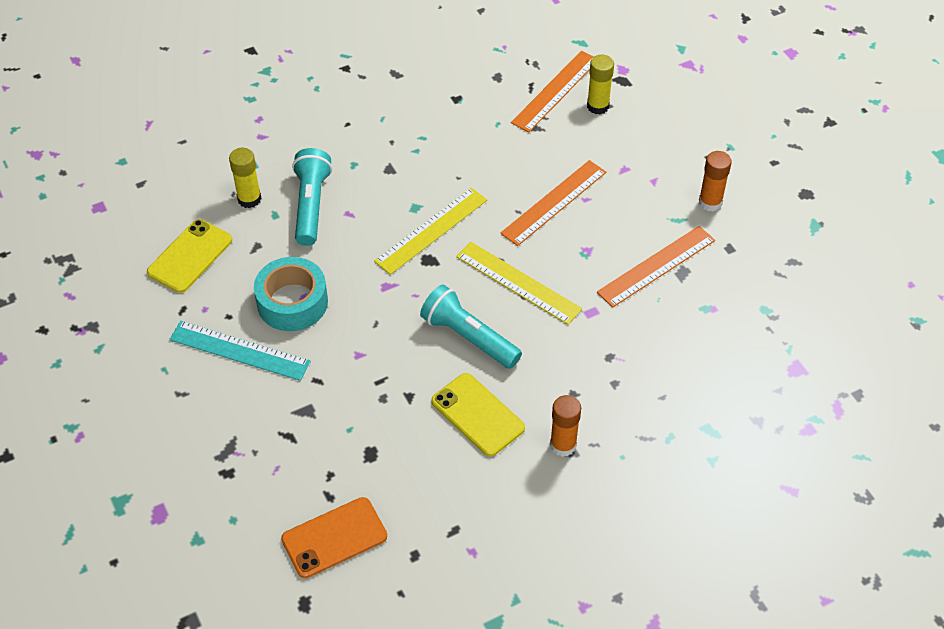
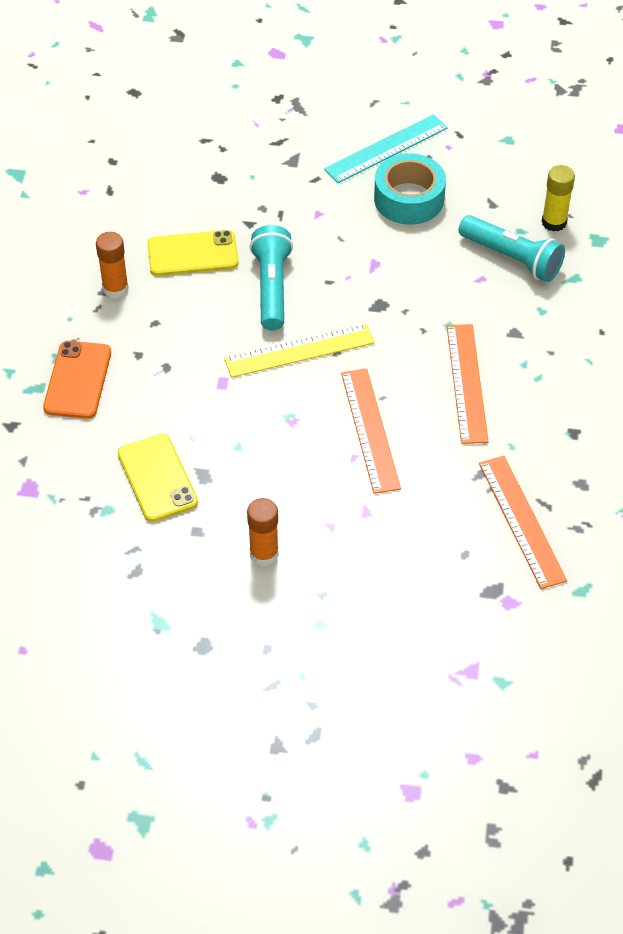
camera: 125 degrees right, 0 degrees up
(190, 256) = (515, 160): yellow phone -> yellow phone (157, 478)
(334, 538) = (168, 127): orange phone -> orange phone (77, 380)
(431, 230) = (412, 324): yellow ruler -> none
(469, 337) = (272, 288): turquoise flashlight -> turquoise flashlight turned 75 degrees counterclockwise
(598, 106) = (471, 544): yellow glue stick -> none
(656, 266) = (227, 460): orange ruler -> orange ruler (466, 383)

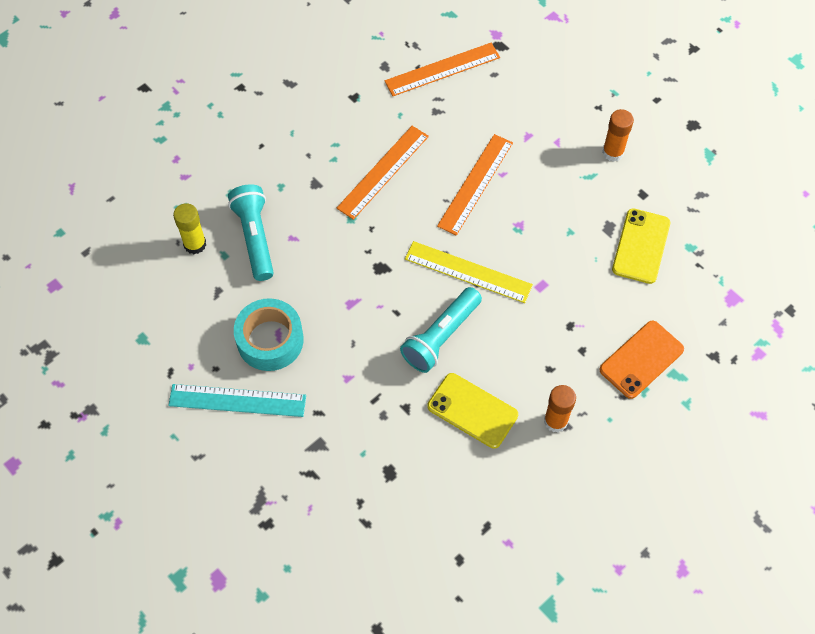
camera: 140 degrees left, 10 degrees up
(521, 521) = (442, 69): orange ruler -> orange ruler turned 45 degrees clockwise

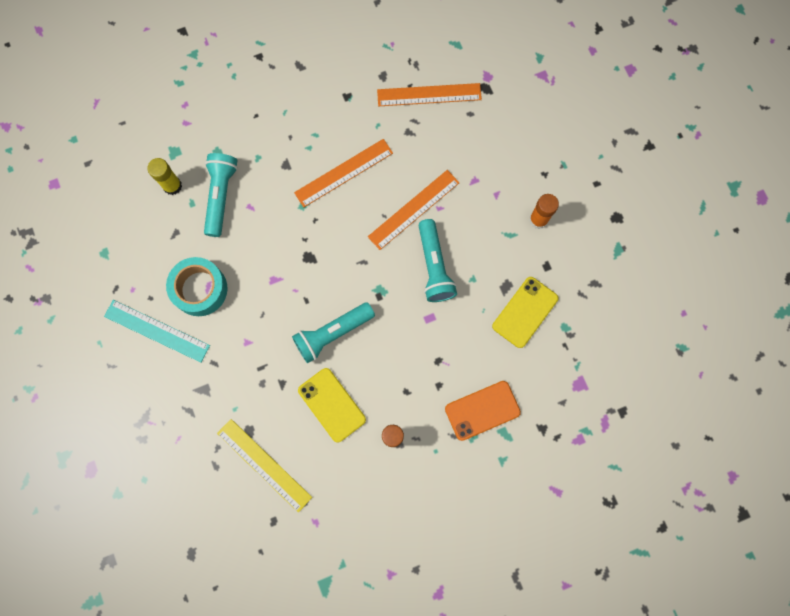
camera: 20 degrees right, 15 degrees up
(468, 272) = (376, 285): yellow ruler -> yellow ruler (264, 465)
(523, 233) = (434, 266): none -> turquoise flashlight

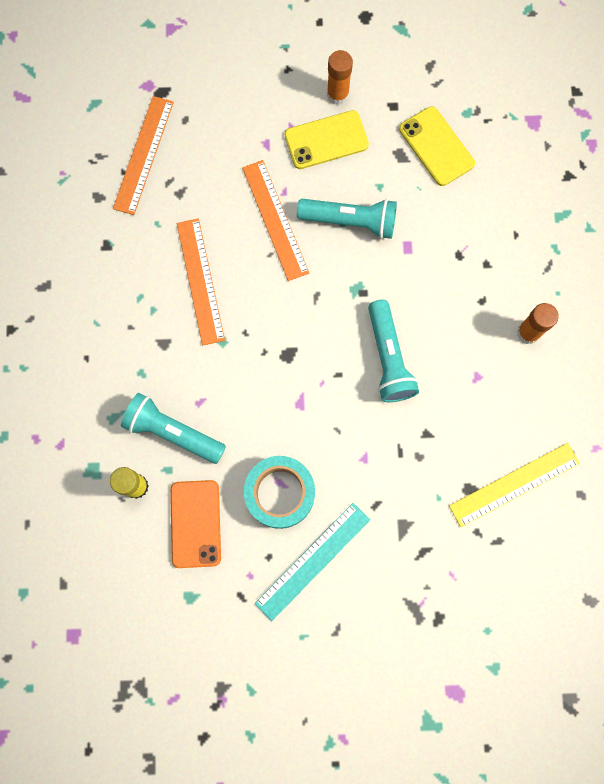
camera: 70 degrees left, 0 degrees up
(332, 405) = (470, 386): yellow phone -> yellow phone (326, 140)
(482, 410) = (529, 229): orange phone -> orange phone (195, 523)

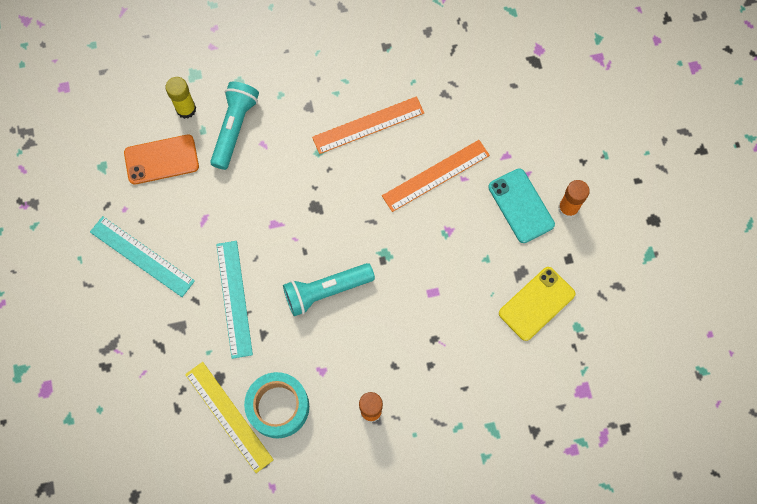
camera: 80 degrees right, 5 degrees down
(143, 155) = (473, 59): orange ruler -> none
(280, 493) = (195, 221): turquoise tape -> turquoise tape (278, 407)
(326, 140) = (521, 206): yellow phone -> turquoise phone
(350, 221) = (447, 239): turquoise flashlight -> none
(381, 460) = (234, 298): none -> turquoise ruler

